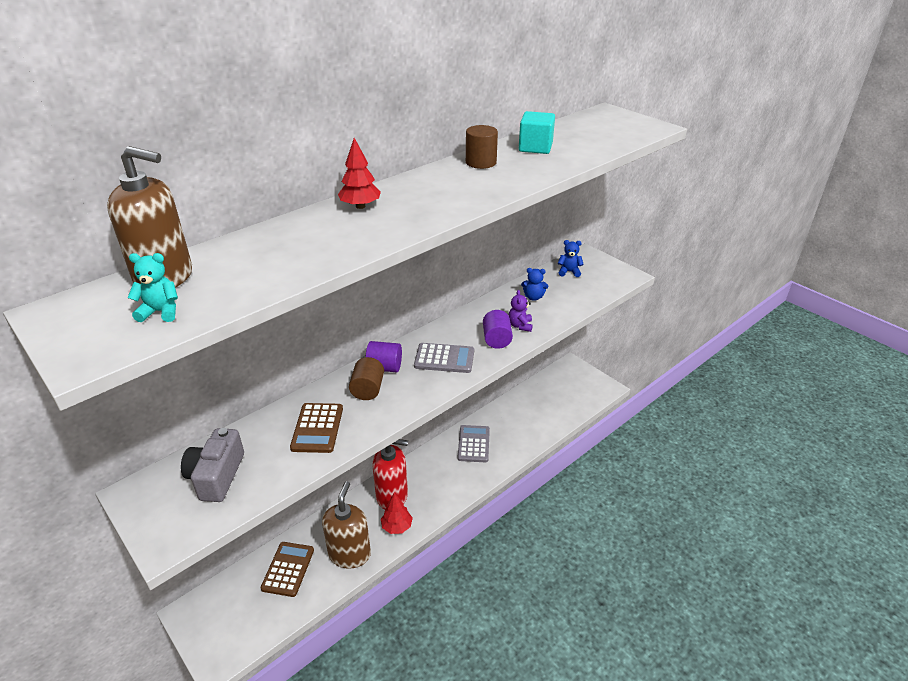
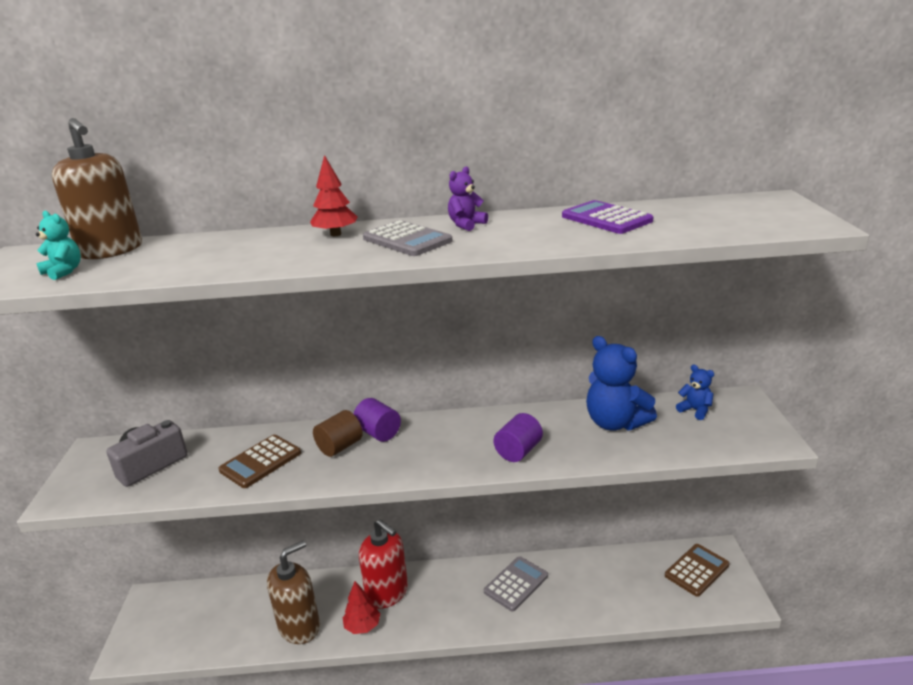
camera: 40 degrees right, 10 degrees down
(288, 569) = (243, 608): brown calculator -> brown calculator (697, 570)
(444, 359) = (442, 448): grey calculator -> grey calculator (407, 240)
(481, 162) = (518, 221): brown cylinder -> none
(520, 326) = (562, 447): purple teddy bear -> purple teddy bear (466, 225)
(533, 297) = (615, 423): blue teddy bear -> blue teddy bear, size x1.98
(535, 147) = (606, 219): turquoise cube -> purple calculator

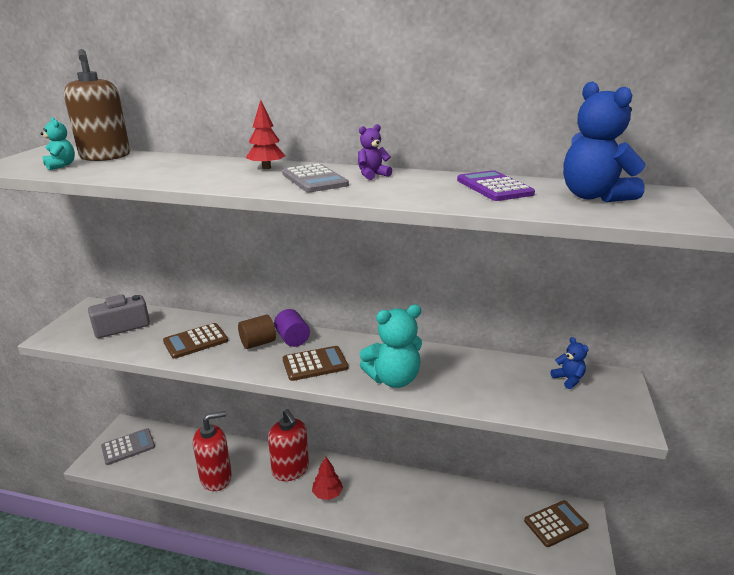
camera: 15 degrees right, 0 degrees up
(299, 627) = (216, 477): brown soap dispenser -> red soap dispenser
(362, 626) = (261, 490): red tree -> red tree (327, 494)
(421, 455) = (315, 364): none -> brown calculator
(516, 584) = (393, 491): grey calculator -> grey calculator (128, 447)
(518, 451) = (393, 379): purple cylinder -> turquoise teddy bear
(615, 423) = (489, 374): blue teddy bear -> blue teddy bear (593, 196)

